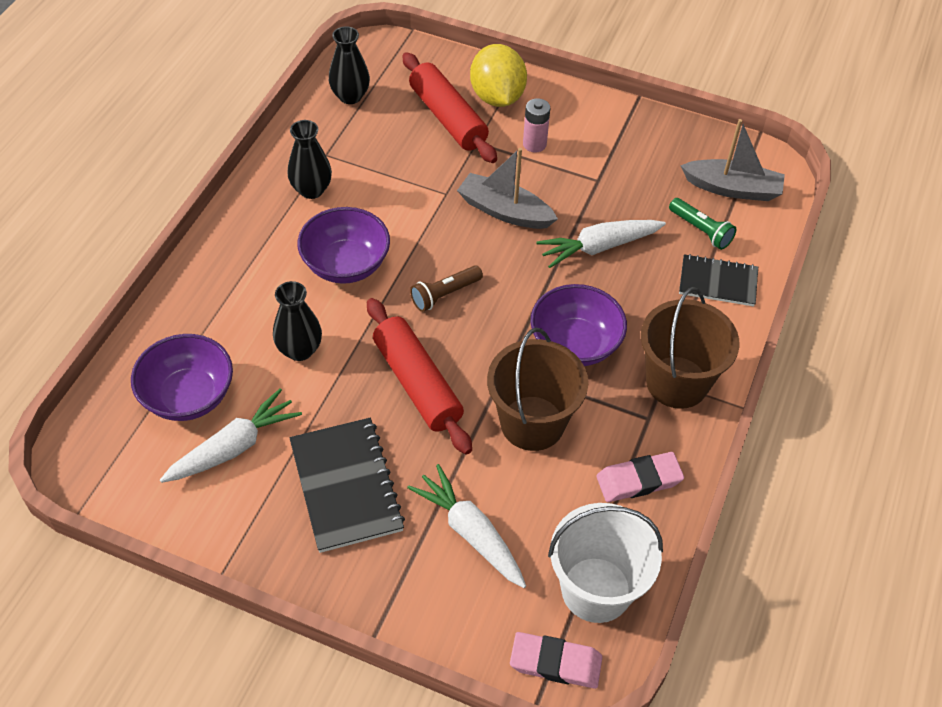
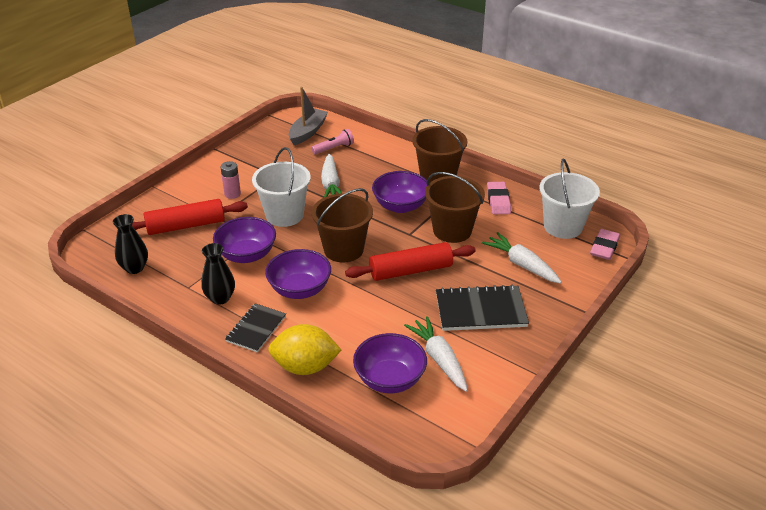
camera: 75 degrees left, 15 degrees down
(300, 350) = (367, 319): black vase -> none
(404, 193) = (247, 255): none -> purple bowl
(444, 294) = (343, 249): brown flashlight -> brown bucket
(470, 532) = (521, 264): white carrot -> white carrot turned 75 degrees clockwise
(497, 97) = (179, 202): yellow lemon -> yellow lemon (305, 367)
(504, 211) = (284, 215): grey boat -> white bucket
(701, 230) = (334, 148): green flashlight -> pink flashlight
(718, 282) = (374, 150): black notebook -> black notebook (256, 329)

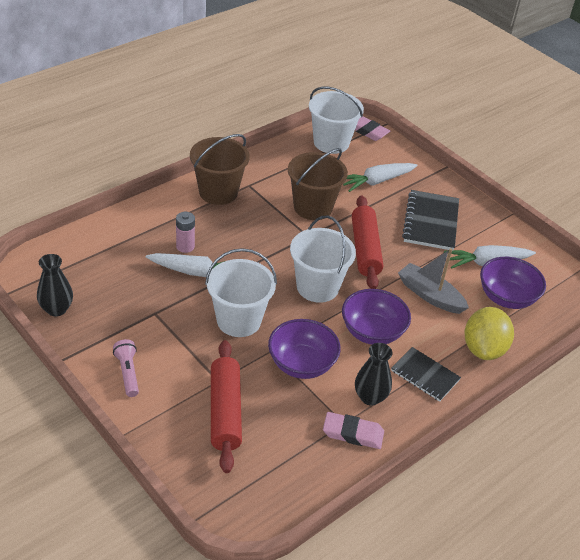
camera: 80 degrees left, 5 degrees up
(134, 268) = (293, 470): black vase -> black vase (56, 309)
(232, 194) = (176, 359): pink battery -> pink battery (185, 246)
(308, 132) = (70, 268): grey boat -> grey boat (430, 295)
(334, 148) = (121, 254): pink flashlight -> pink flashlight (128, 373)
(343, 249) = (317, 287): brown bucket -> white bucket
(400, 206) = (258, 230): purple bowl -> none
(498, 201) = (277, 166): pink eraser -> pink eraser (353, 433)

